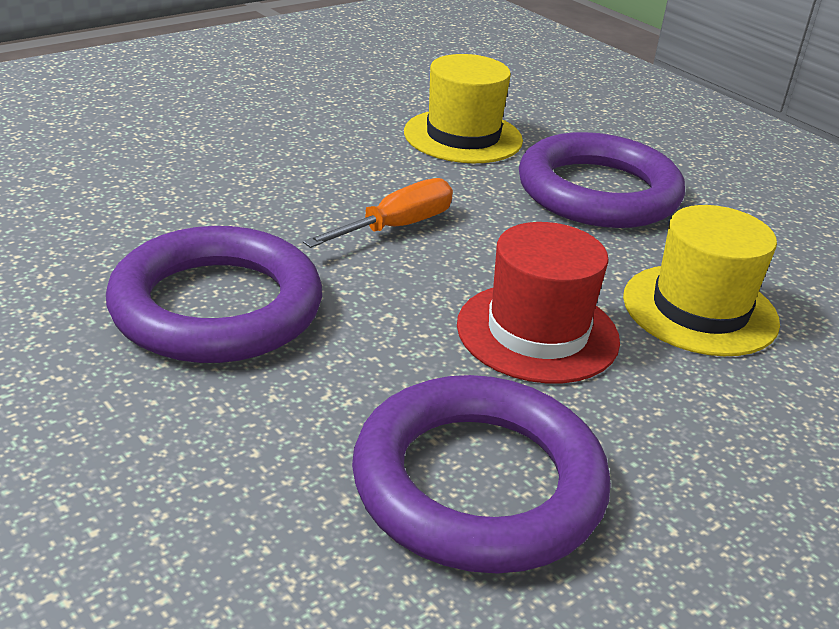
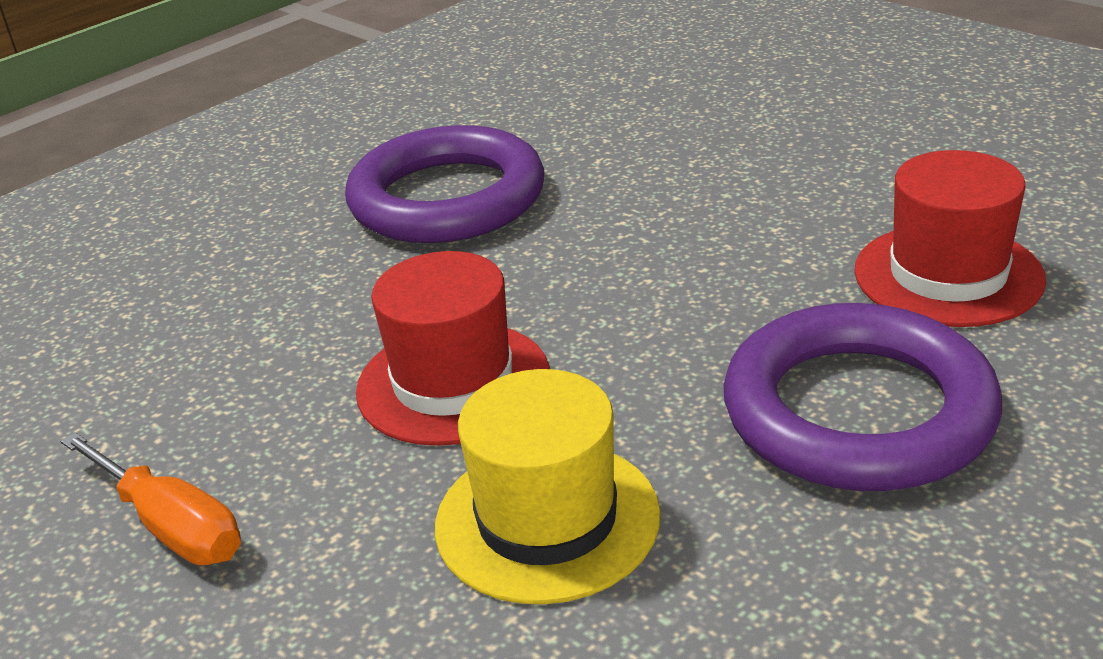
camera: 90 degrees right, 0 degrees up
(396, 227) = (646, 262): orange screwdriver -> orange screwdriver (171, 525)
(463, 136) = (948, 275): yellow hat -> red hat
(478, 483) = (203, 368): purple ring -> none

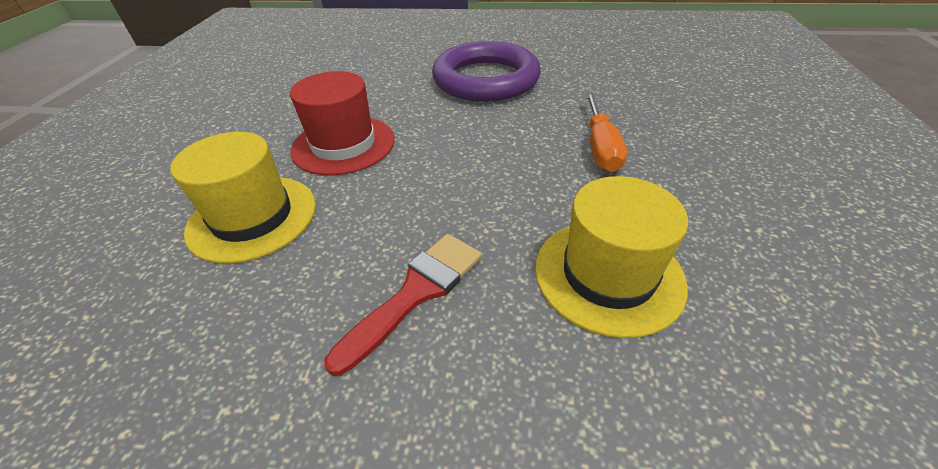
camera: 50 degrees right, 10 degrees up
(171, 525) = (210, 127): orange screwdriver -> orange screwdriver (600, 147)
(858, 411) = (416, 293): purple ring -> red brush
(948, 275) = (608, 274): red hat -> yellow hat

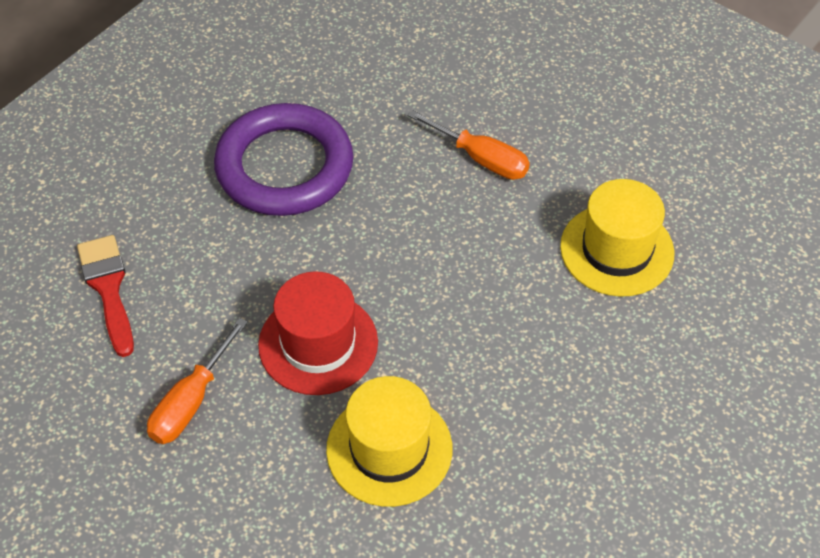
camera: 60 degrees left, 10 degrees up
(263, 118) = (191, 401): none -> orange screwdriver
(416, 293) = (560, 365): red brush -> red brush (108, 288)

